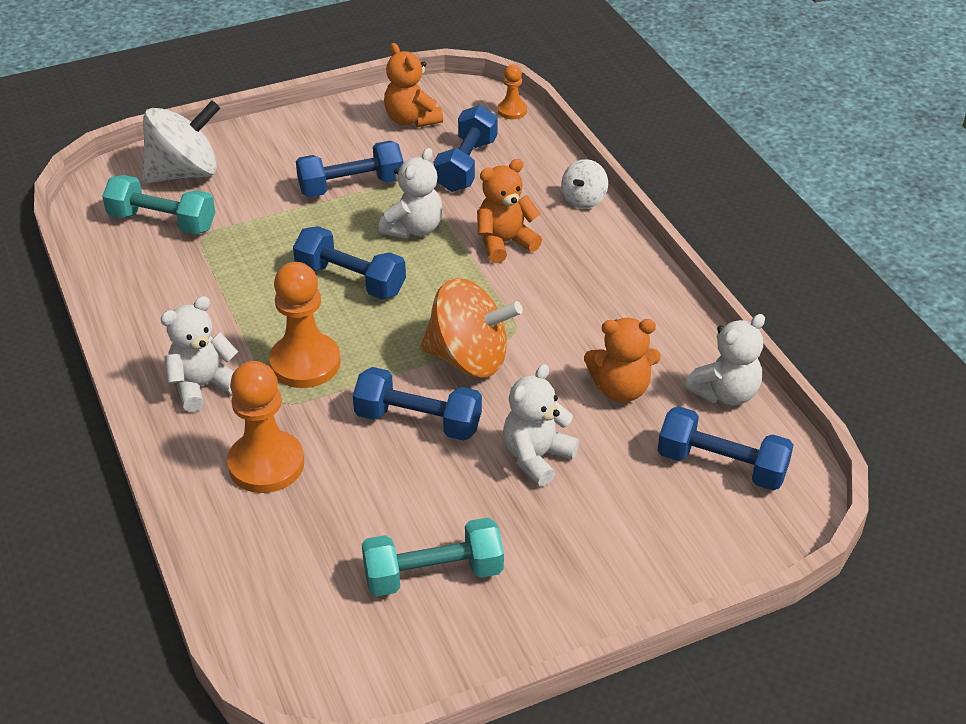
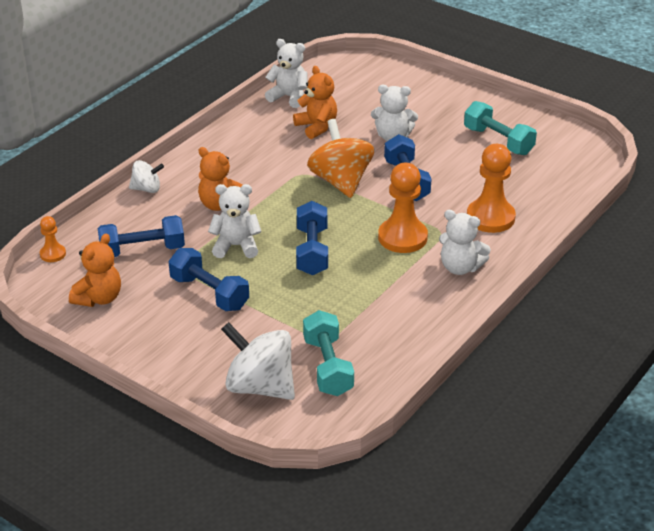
camera: 120 degrees left, 5 degrees down
(721, 466) = (343, 86): blue dumbbell -> none

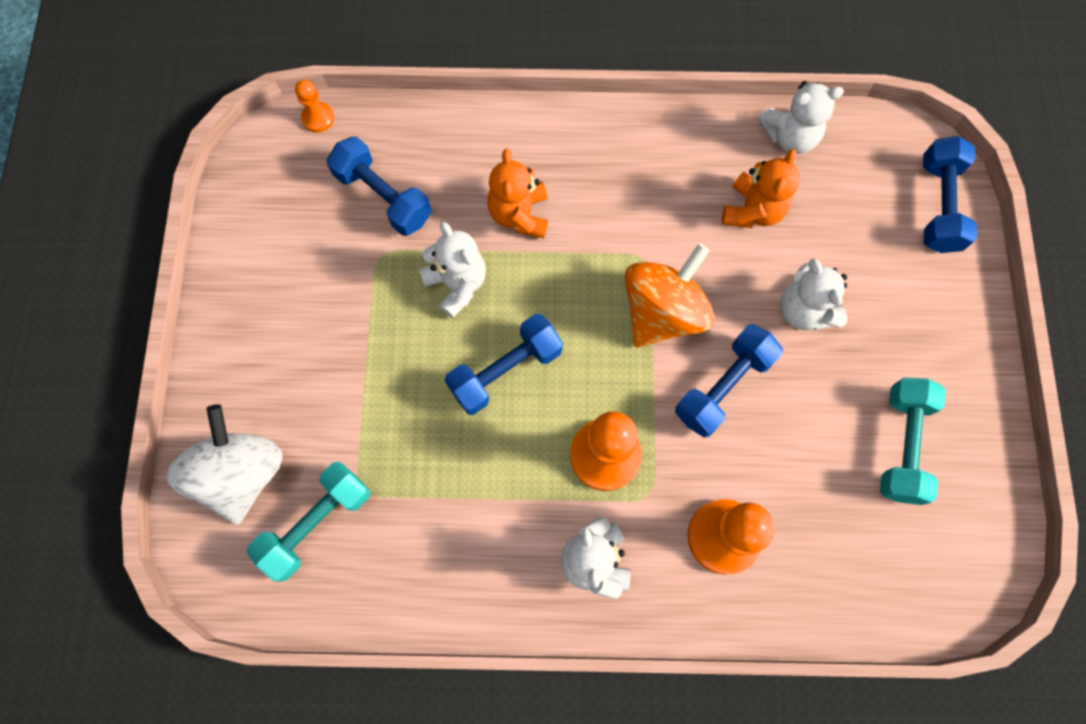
camera: 55 degrees right, 35 degrees up
(99, 298) = (278, 214): orange teddy bear -> none
(147, 189) = (491, 121): white spinning top -> none
(209, 293) = (358, 315): blue dumbbell -> blue dumbbell (938, 205)
(289, 97) = (790, 137): white teddy bear -> white teddy bear turned 90 degrees clockwise

